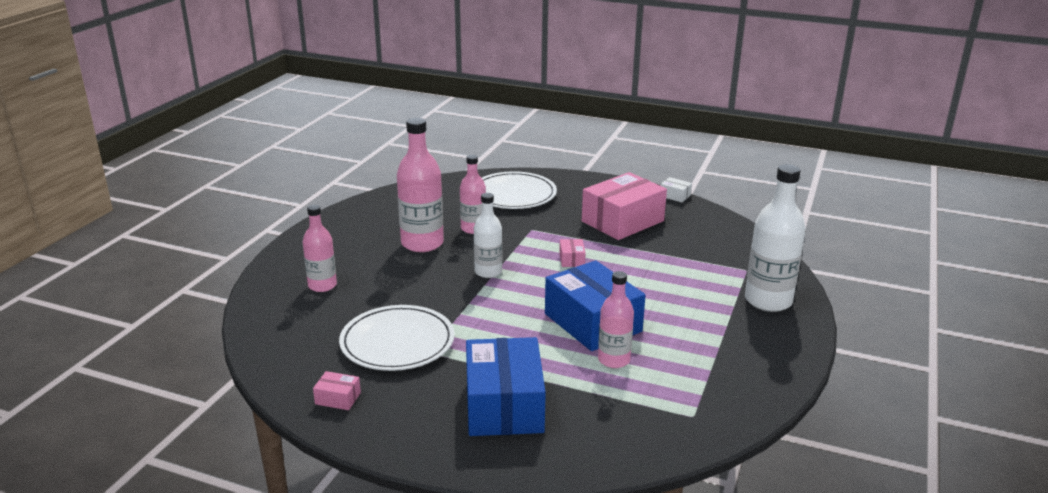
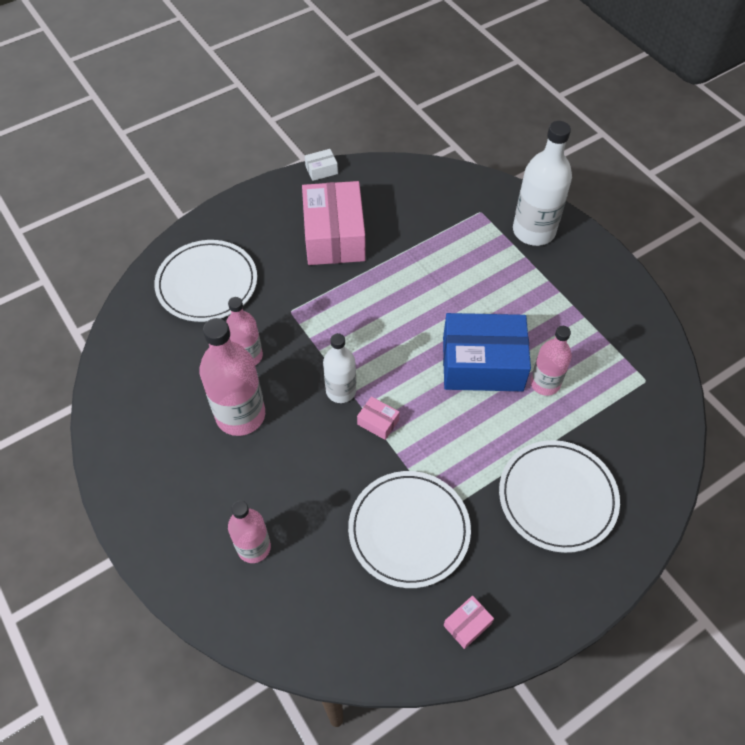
camera: 55 degrees left, 30 degrees up
(504, 405) = (557, 497): blue box -> white plate
(571, 259) = (370, 315): pink box -> pink box (378, 422)

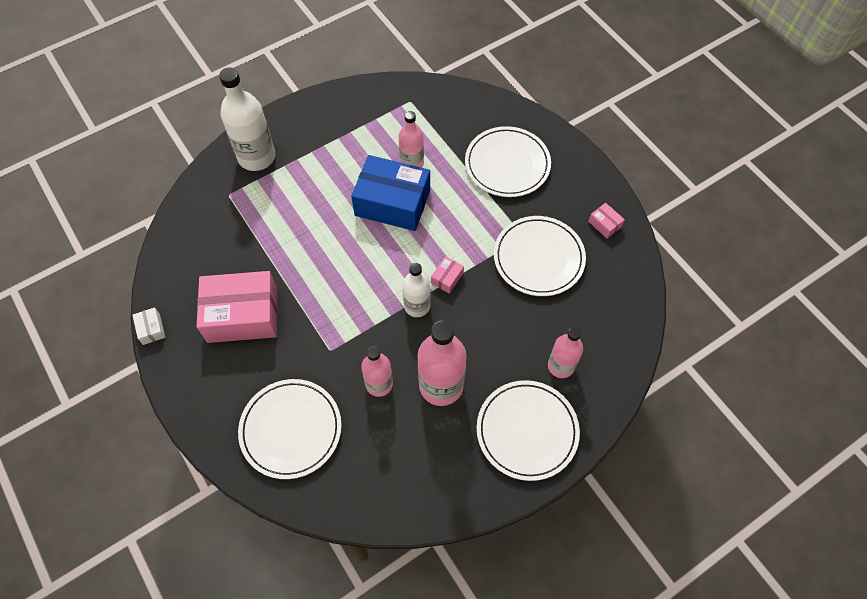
camera: 90 degrees left, 5 degrees up
(176, 503) = (527, 431): none -> white plate
(482, 363) = (392, 203): blue box -> blue box turned 75 degrees counterclockwise

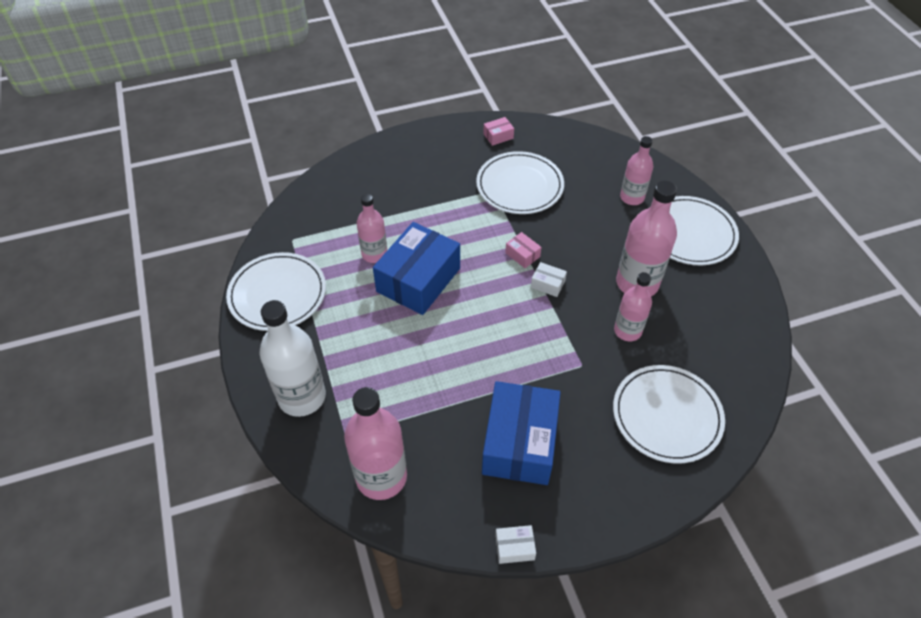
camera: 75 degrees left, 10 degrees down
(197, 227) = (381, 477): none -> pink bottle
(242, 315) = (519, 442): pink box -> blue box
(417, 306) = (547, 284): white bottle -> white box
(507, 164) = (407, 183): white plate -> white plate (277, 294)

